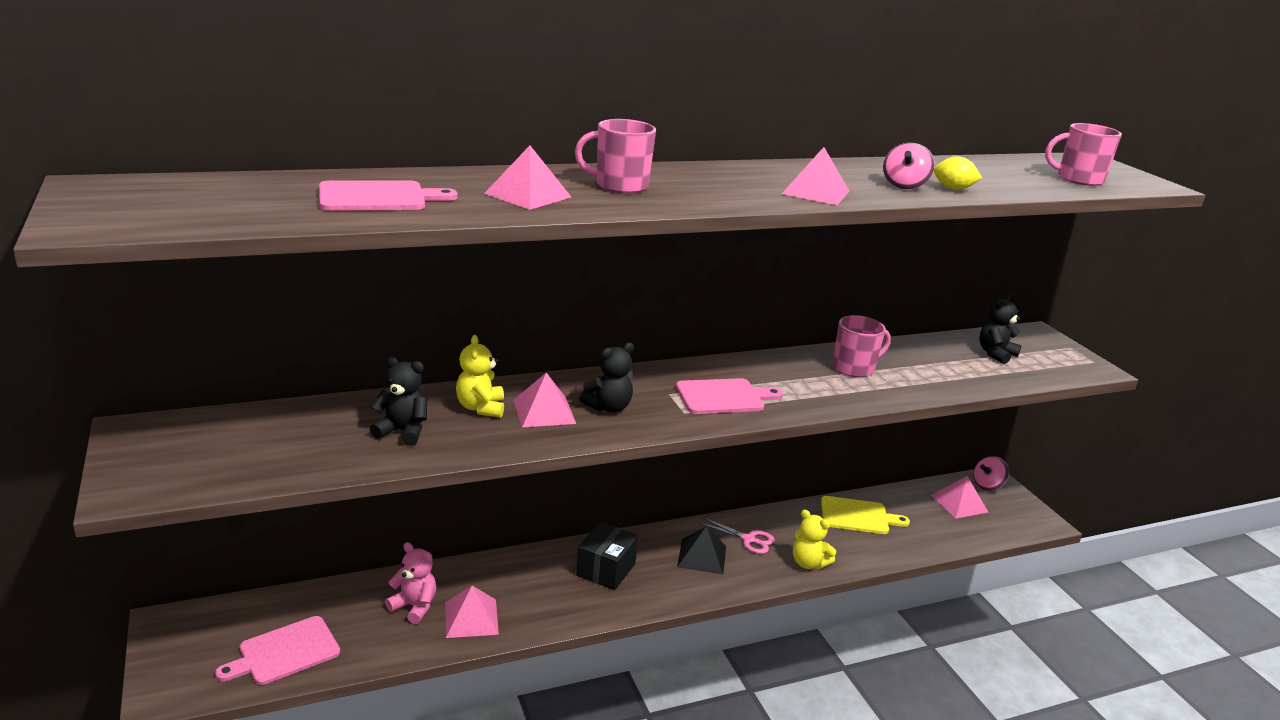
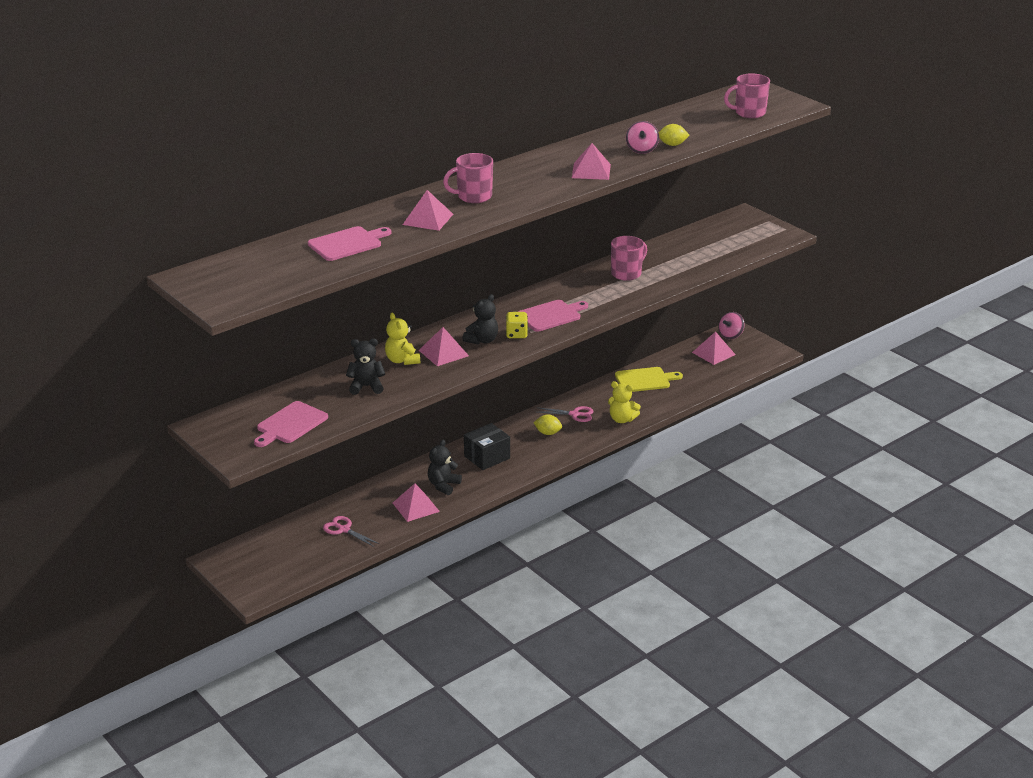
camera: 15 degrees left, 5 degrees up
(285, 652) = (310, 554): pink cutting board -> pink cutting board (290, 424)
(356, 625) = (344, 529): none -> pink scissors
(414, 606) = (373, 510): pink teddy bear -> none
(606, 569) = (487, 457): black box -> black box turned 45 degrees clockwise
(661, 410) = (516, 334): none -> yellow dice
(702, 556) = (548, 433): black pyramid -> yellow lemon
(995, 354) = (718, 239): black teddy bear -> black teddy bear (443, 485)

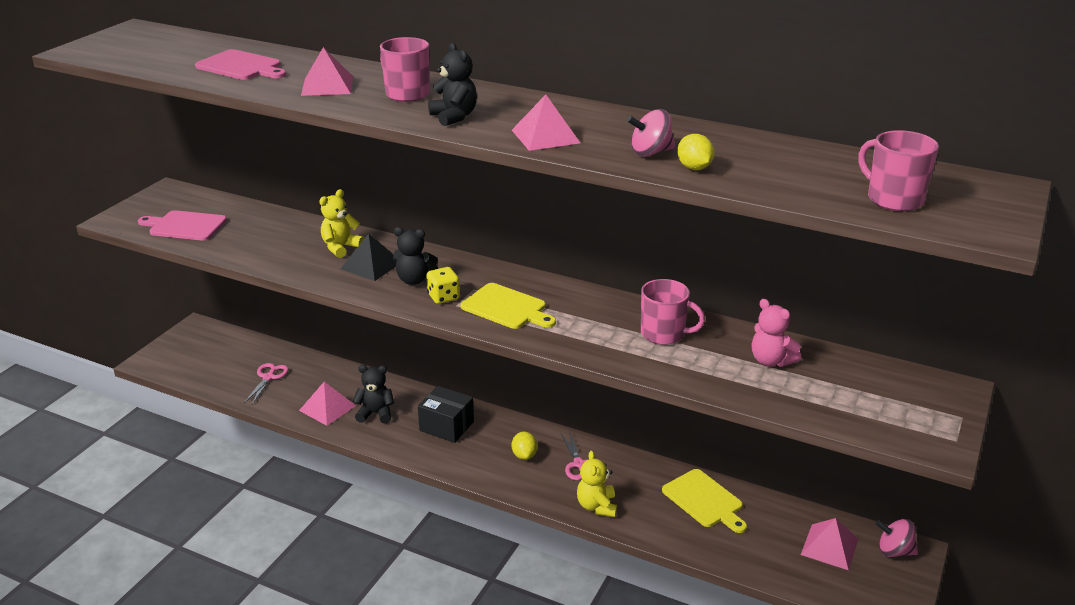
camera: 65 degrees right, 0 degrees up
(366, 387) = (275, 243): black teddy bear -> black teddy bear (454, 117)
(443, 353) = (371, 265): pink pyramid -> black pyramid
(551, 315) = (506, 308): pink cutting board -> yellow cutting board
(680, 251) = (771, 361): none -> pink teddy bear

